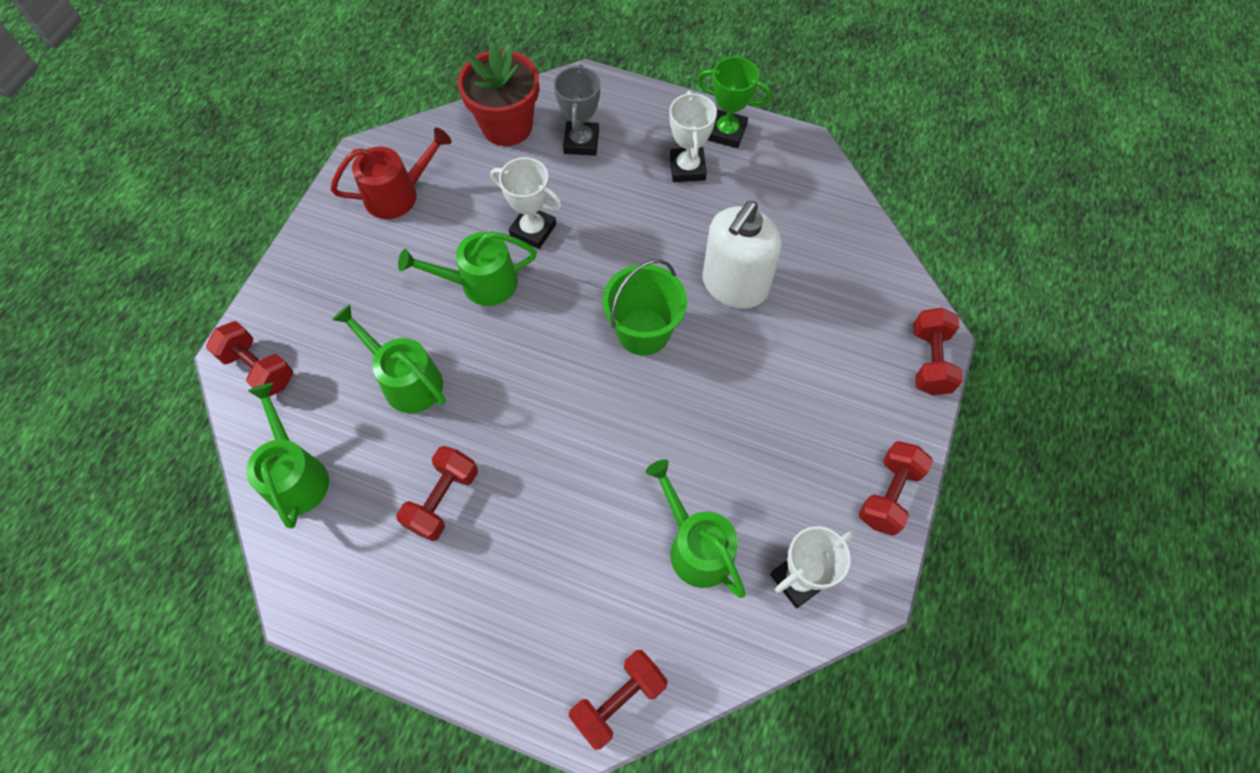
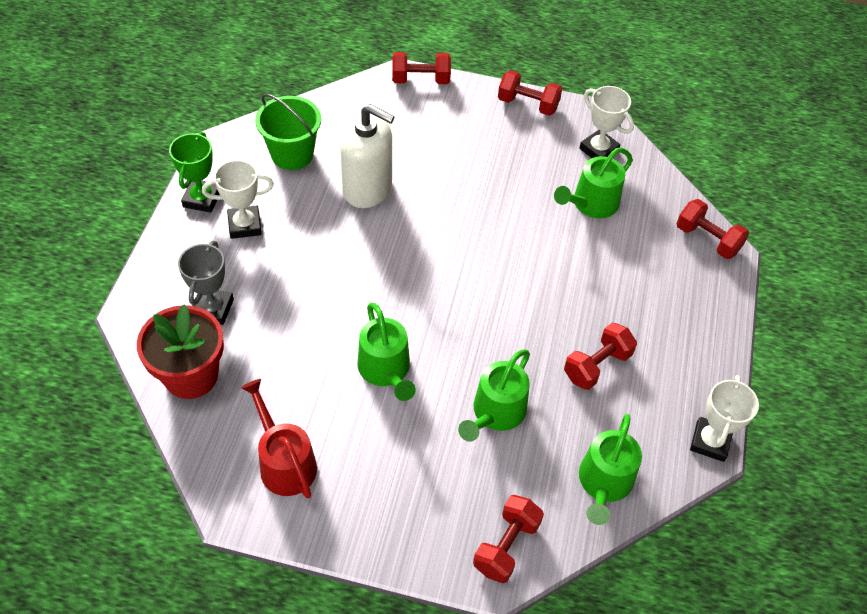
camera: 100 degrees left, 10 degrees down
(296, 476) = (604, 483): green watering can -> green watering can turned 45 degrees counterclockwise
(443, 499) = (597, 366): red dumbbell -> red dumbbell turned 60 degrees counterclockwise
(533, 230) = (322, 336): white trophy -> white trophy (710, 441)
(581, 142) = (213, 309): grey trophy -> grey trophy turned 75 degrees counterclockwise
(643, 332) = (420, 245): green bucket -> green bucket (292, 154)

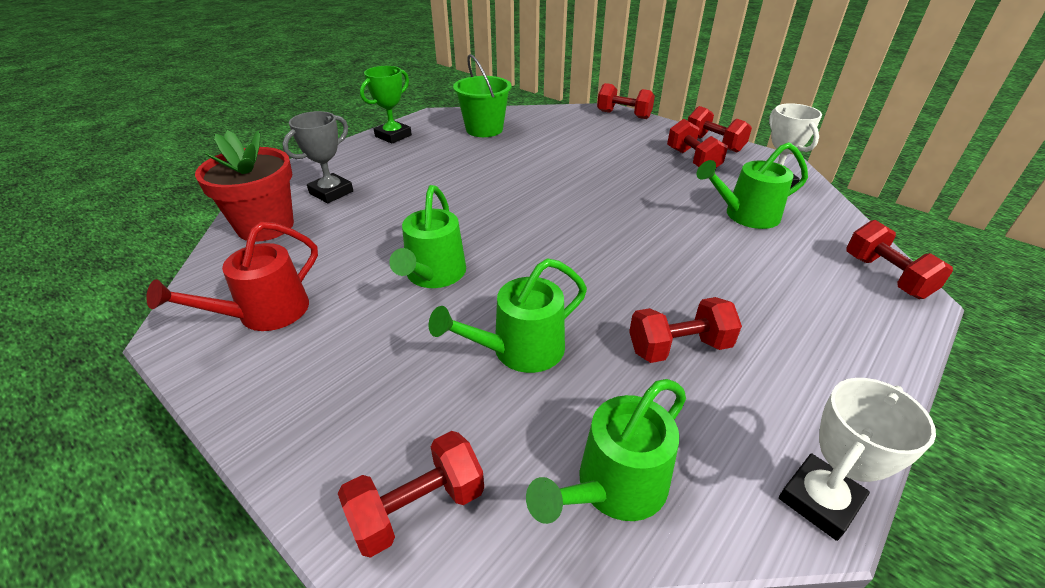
camera: 30 degrees right, 15 degrees down
(245, 225) = (409, 155): white trophy -> none
(284, 462) = (265, 313): red watering can -> red watering can turned 135 degrees counterclockwise
(367, 189) = (528, 158): white soap dispenser -> none
(519, 138) = (692, 160): none -> red dumbbell

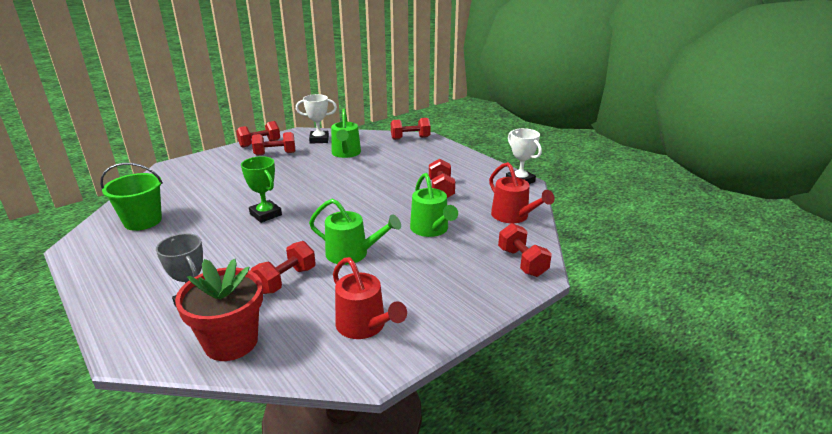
camera: 80 degrees left, 10 degrees down
(393, 136) = (100, 271): green trophy -> green trophy (265, 214)
(614, 486) = (513, 216): green watering can -> red watering can
(623, 115) = (184, 162): red dumbbell -> red dumbbell (286, 280)

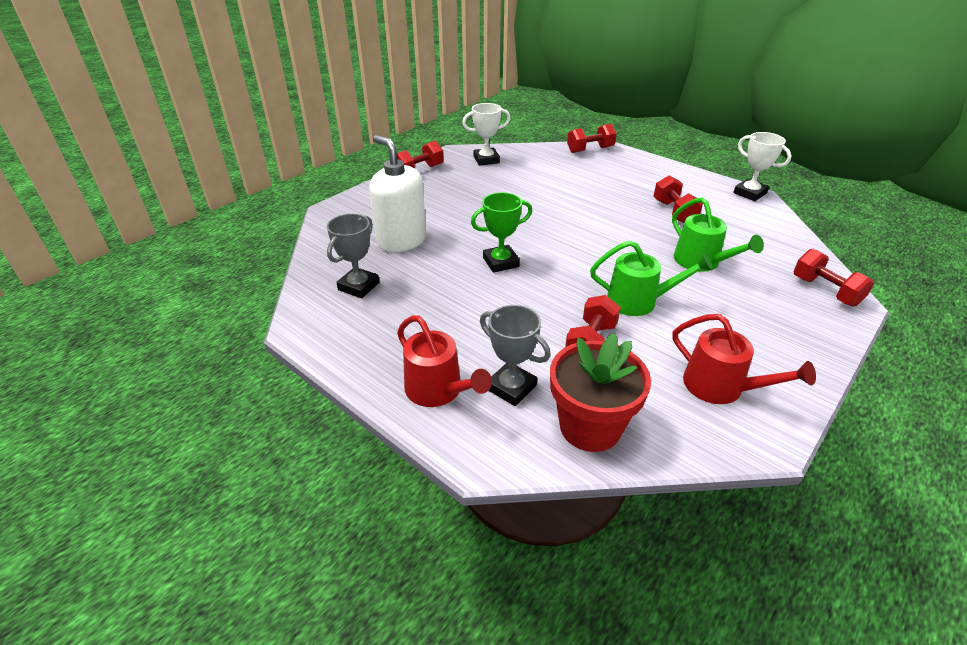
camera: 10 degrees left, 10 degrees up
(143, 221) = (358, 286): green bucket -> grey trophy
(203, 192) = (401, 240): none -> white soap dispenser
(265, 214) = (500, 262): green trophy -> green trophy turned 60 degrees counterclockwise
(275, 154) = (448, 182): red dumbbell -> none
(346, 153) = (532, 175): green watering can -> none
(513, 216) = (775, 237): red watering can -> red watering can (438, 390)

